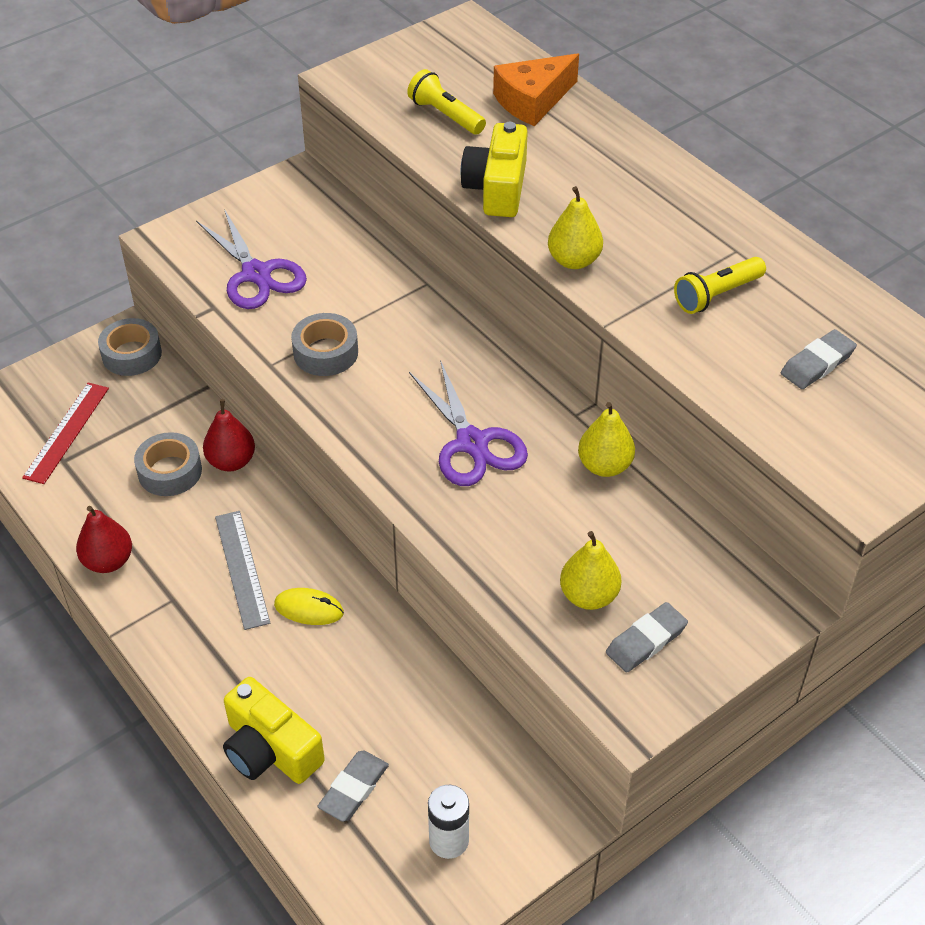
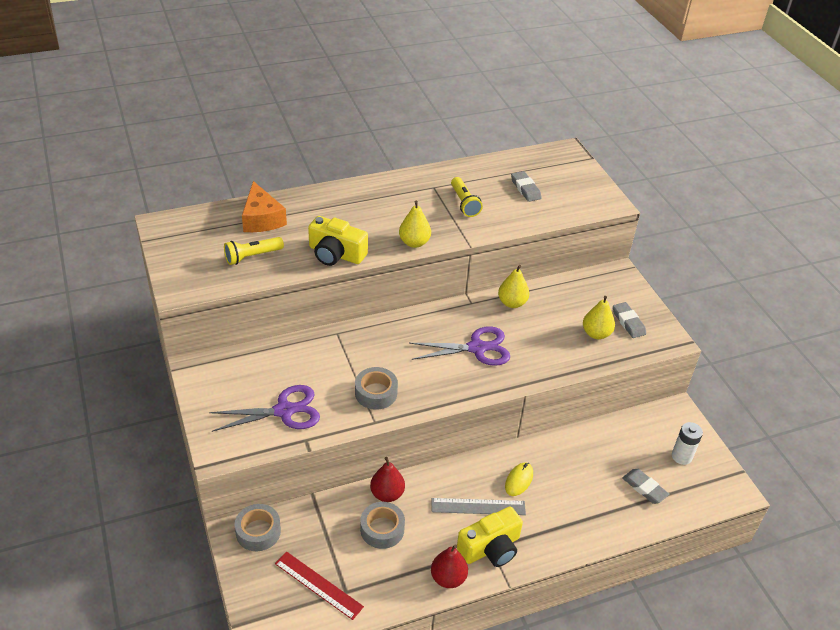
camera: 75 degrees left, 5 degrees down
(270, 749) = (612, 520): yellow camera -> yellow camera (490, 548)

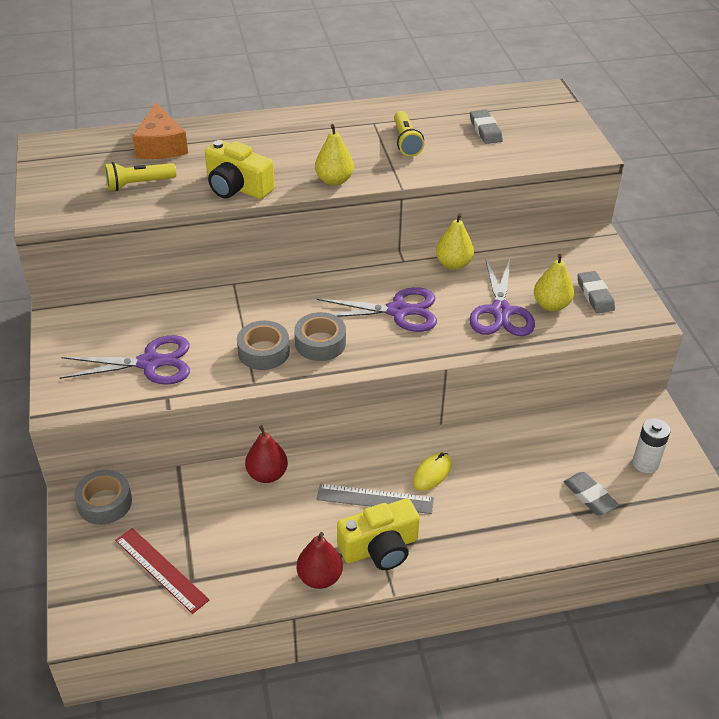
camera: 10 degrees right, 0 degrees up
(382, 529) = (252, 514): grey tape -> grey tape (320, 343)
(558, 342) = (501, 311): none -> purple scissors

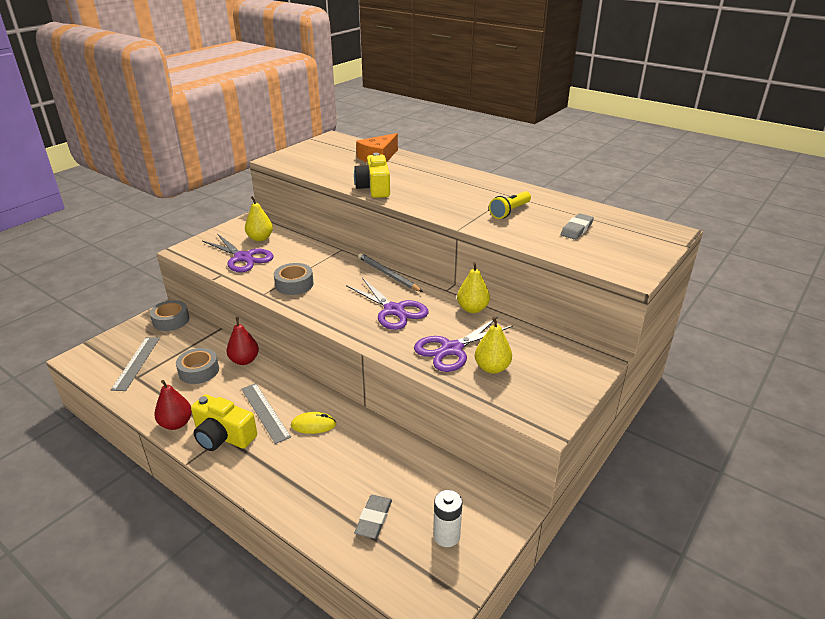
camera: 50 degrees right, 10 degrees down
(138, 184) = (335, 167): yellow flashlight -> none
(161, 570) = (136, 363): red ruler -> grey ruler
(320, 343) = (326, 298): grey tape -> grey tape (199, 371)
(329, 280) = (388, 274): none -> grey pencil
(334, 180) = (428, 208): yellow pear -> yellow pear (260, 238)
(595, 295) = (535, 383): grey eraser -> none

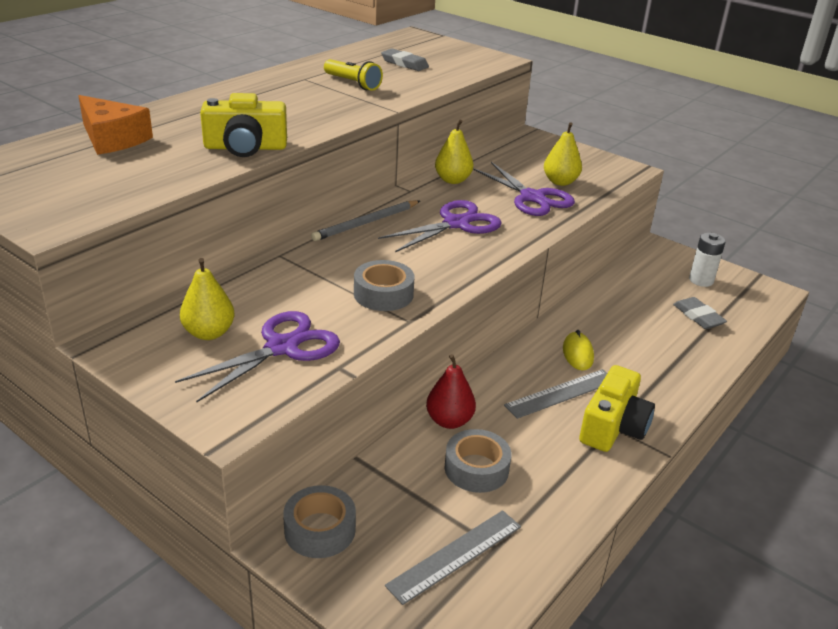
camera: 90 degrees left, 0 degrees up
(136, 363) = (455, 555): grey ruler -> grey ruler turned 45 degrees counterclockwise
(176, 424) = (599, 476): red pear -> none
(374, 519) = (698, 316): grey eraser -> grey eraser turned 45 degrees clockwise

